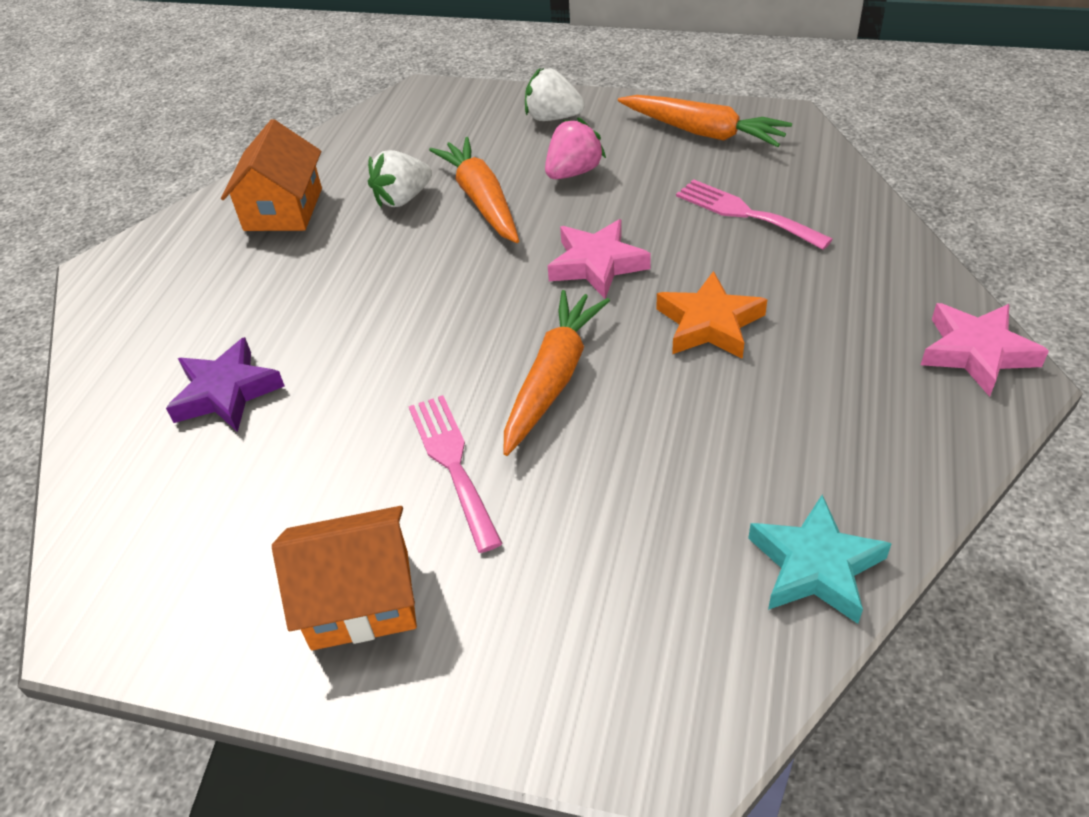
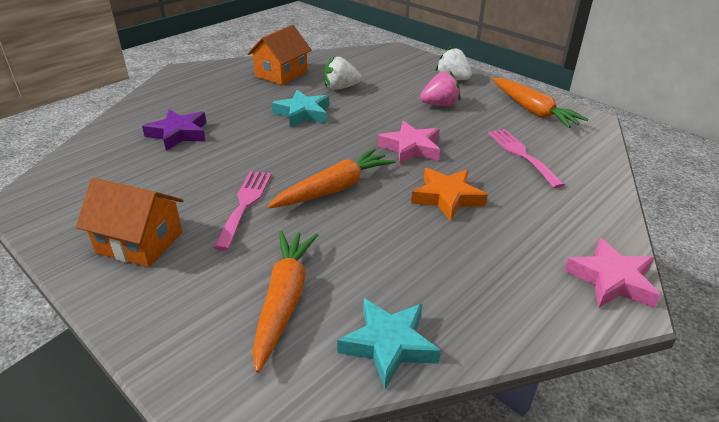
camera: 25 degrees right, 10 degrees down
(389, 270) = (303, 113): none -> turquoise star
(481, 200) = (379, 100): orange carrot -> orange carrot (284, 300)

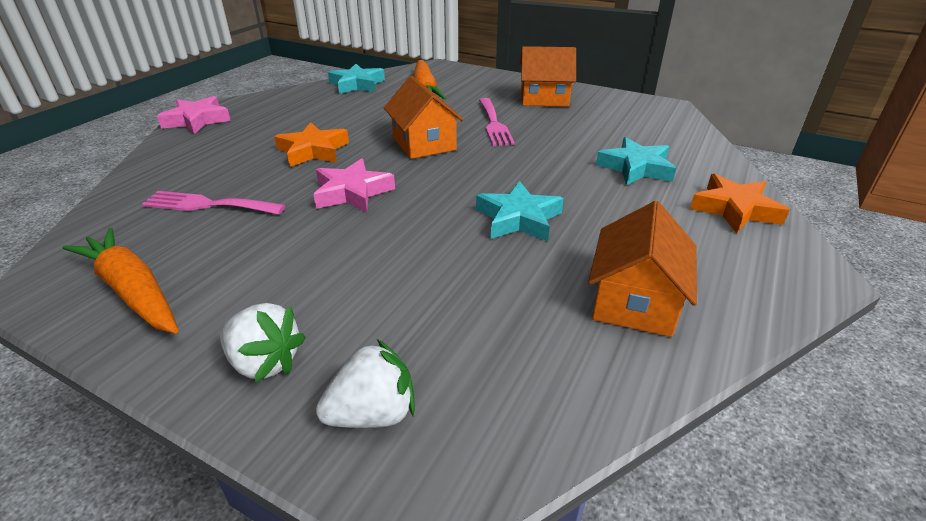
camera: 165 degrees right, 0 degrees up
(164, 99) = (734, 209): none -> orange star
(179, 134) = (636, 168): purple star -> turquoise star
(335, 188) = (424, 143): orange carrot -> orange house
(340, 88) = (496, 284): white strawberry -> white strawberry (373, 413)
(440, 105) = (306, 274): pink strawberry -> none
(521, 154) = (208, 205): pink fork -> pink fork turned 135 degrees clockwise

